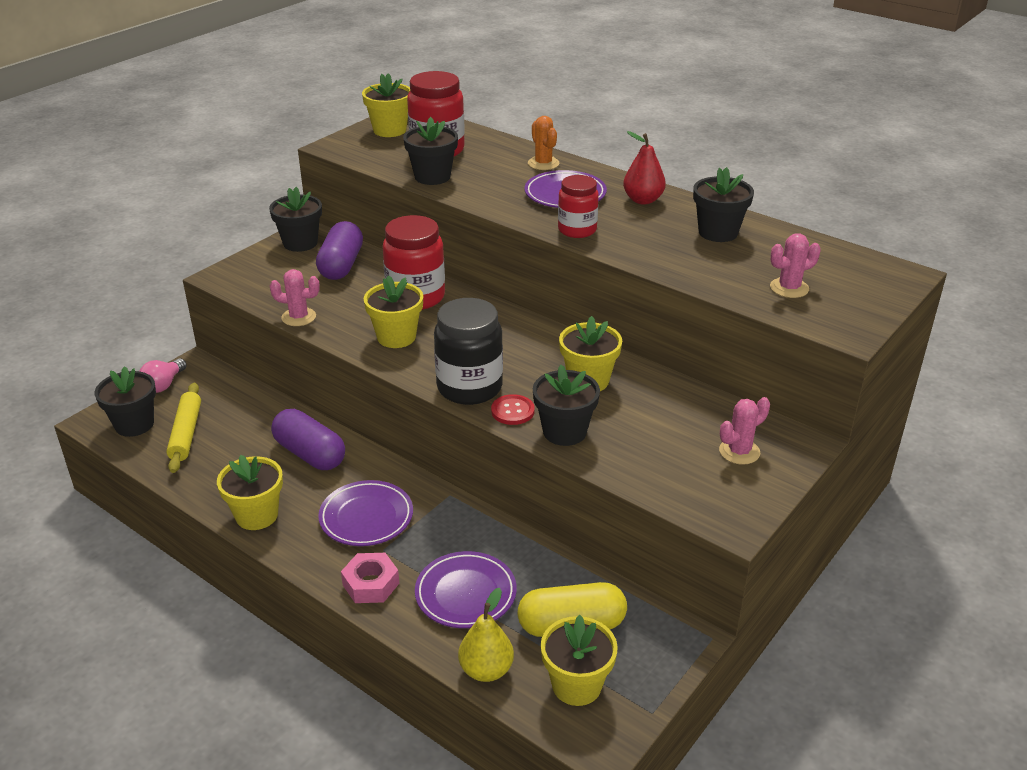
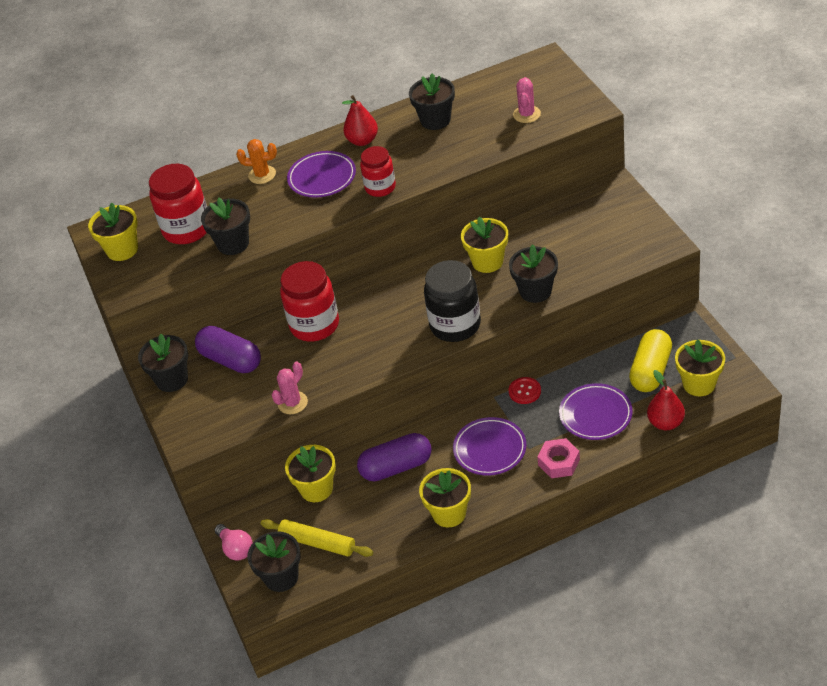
camera: 55 degrees left, 10 degrees up
(396, 337) = (363, 350): yellow flower pot -> yellow flower pot (316, 489)
(486, 670) = (665, 423): yellow pear -> red pear
(512, 411) = (497, 310): red button -> red button (524, 391)
(739, 451) = (605, 217): pink cactus -> none

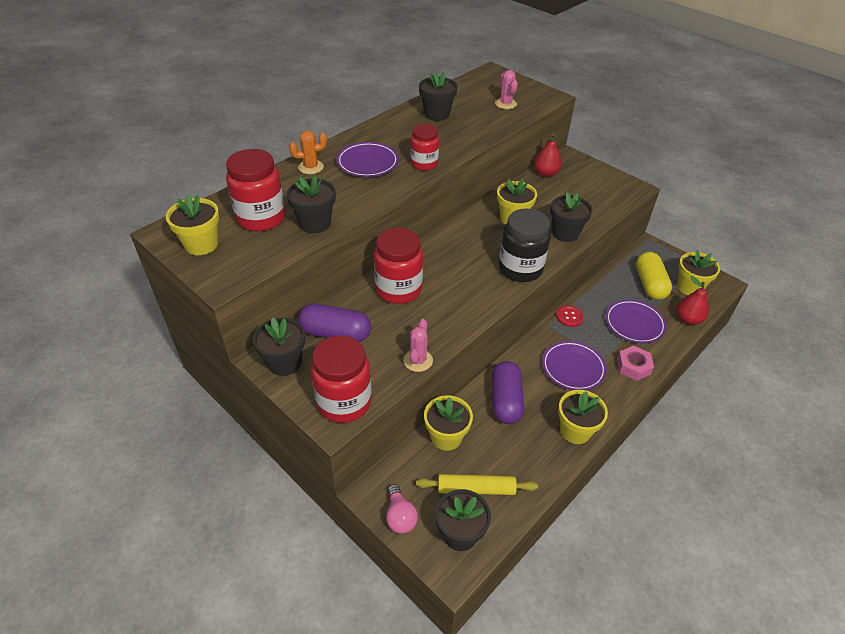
camera: 30 degrees left, 0 degrees up
(206, 427) = (344, 402): none -> red jar
(236, 549) = (400, 516): pink light bulb -> pink light bulb turned 45 degrees clockwise
(362, 140) = (385, 133): red pear -> red pear (545, 173)
(396, 467) = (505, 400): purple capsule -> purple capsule turned 45 degrees counterclockwise

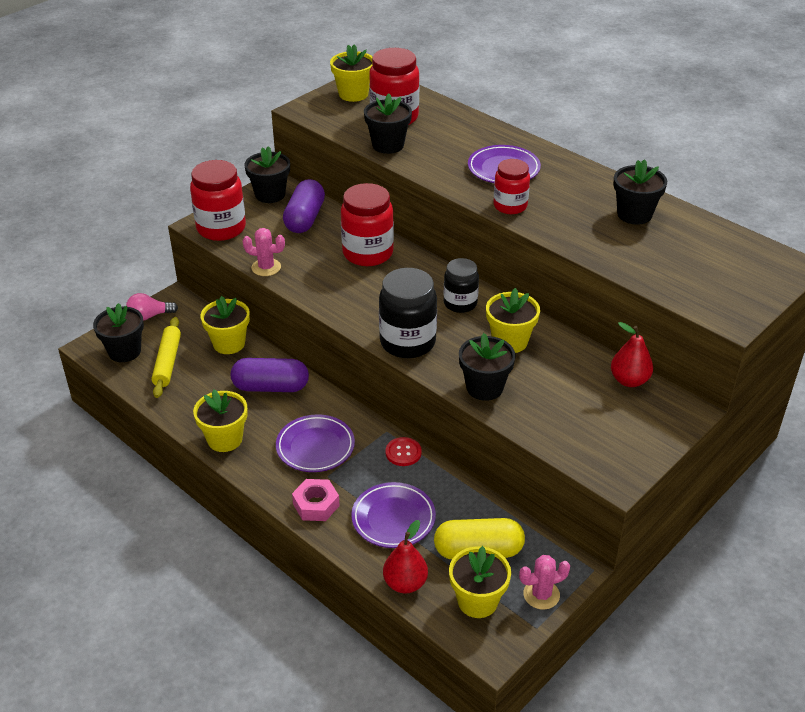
camera: 90 degrees right, 5 degrees down
(311, 167) = (487, 135): orange cactus -> none
(469, 239) = (460, 303): none -> black jar
(505, 104) = (688, 273): pink cactus -> pink cactus (541, 594)

